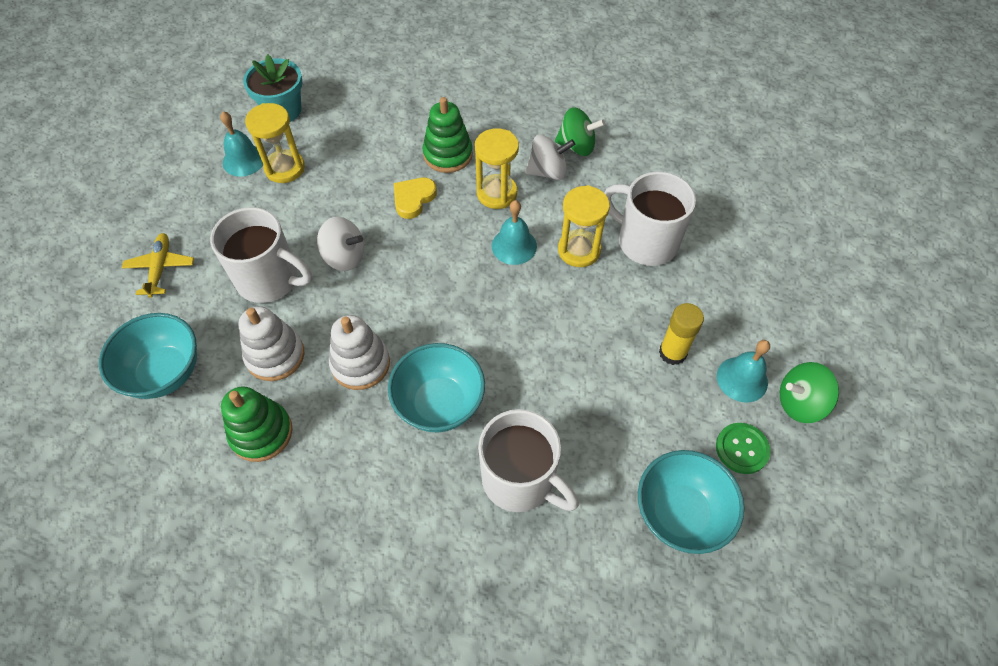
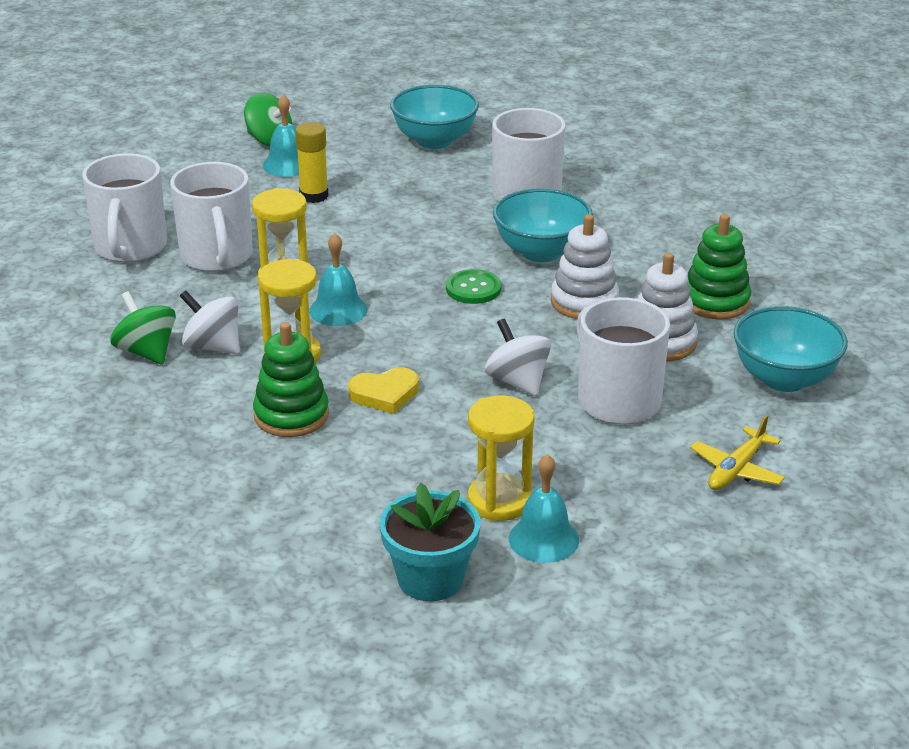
camera: 140 degrees left, 25 degrees down
(706, 213) = (130, 248): none -> white mug
(742, 449) = (346, 143): green button -> green button (473, 289)

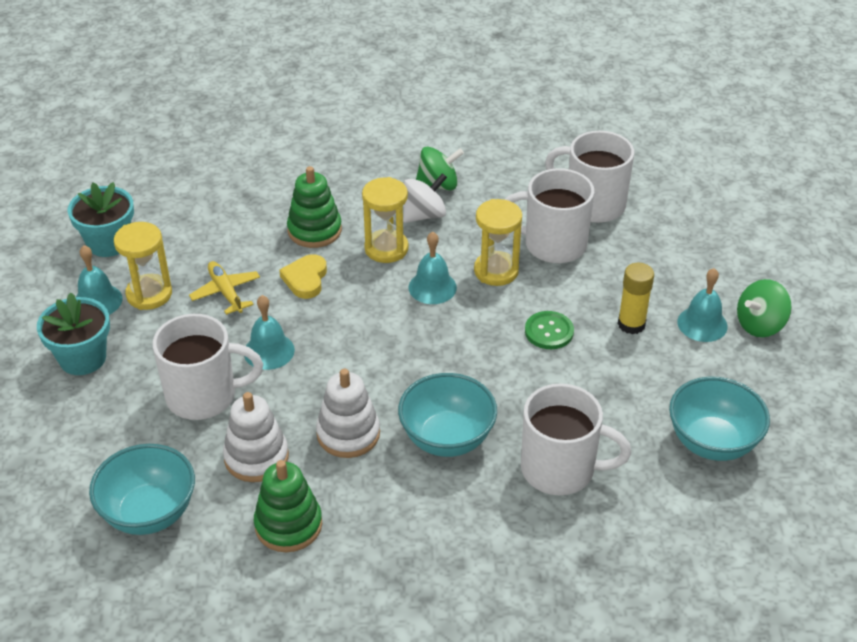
camera: 115 degrees right, 10 degrees up
(473, 289) = (414, 372): green button -> green button (549, 331)
(517, 381) = (269, 351): white spinning top -> turquoise bell
(642, 508) = (83, 358): none -> turquoise flower pot
(737, 469) = (75, 426): yellow plane -> yellow plane (226, 292)

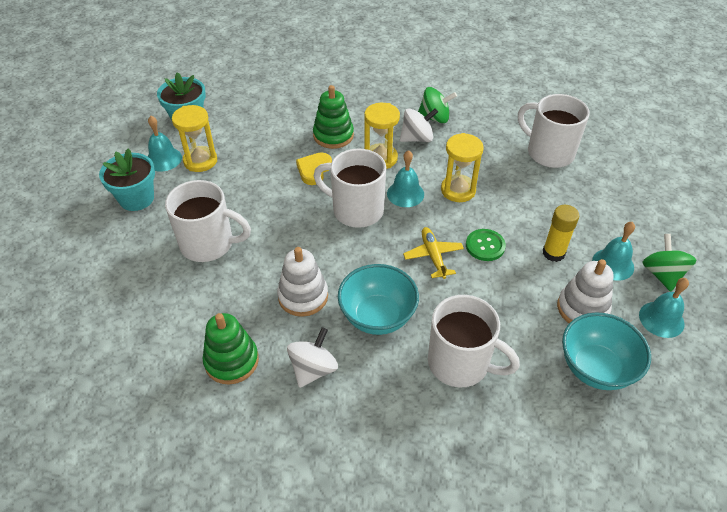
camera: 15 degrees right, 5 degrees up
(149, 513) = (134, 327): turquoise bowl -> none
(226, 292) = (254, 169): yellow plane -> yellow plane (433, 256)
(256, 457) = (228, 300): white stacking toy -> white stacking toy (582, 308)
(269, 351) = (268, 219): turquoise bell -> turquoise bell (661, 319)
(391, 513) = (313, 369): none -> white spinning top
(552, 244) = (508, 178): white mug -> white mug (356, 210)
(760, 325) = (662, 274): green spinning top -> green spinning top turned 105 degrees clockwise

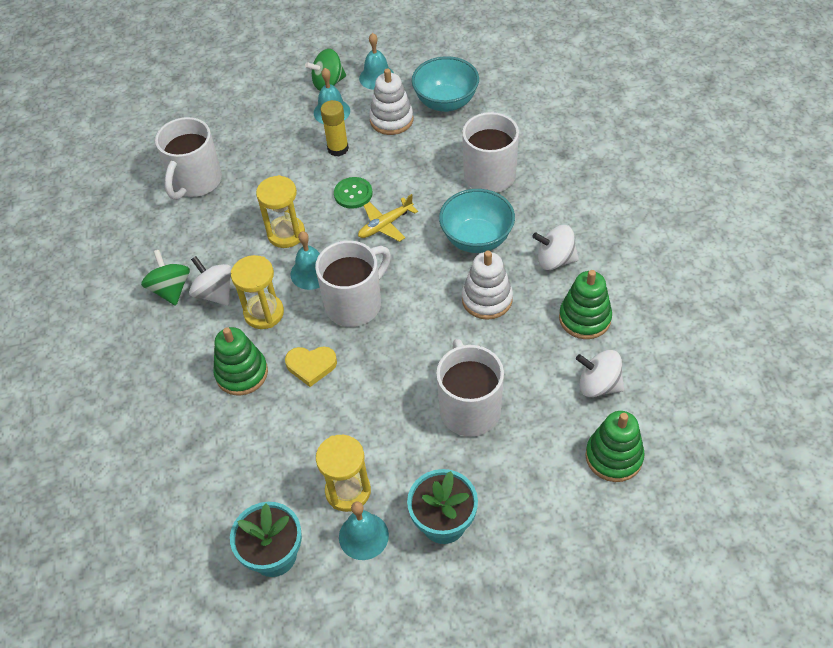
camera: 110 degrees left, 5 degrees up
(93, 316) = (614, 457): none -> green stacking toy
(160, 337) = (598, 385): none -> white spinning top
(356, 210) = (355, 303): white mug -> white mug turned 135 degrees counterclockwise

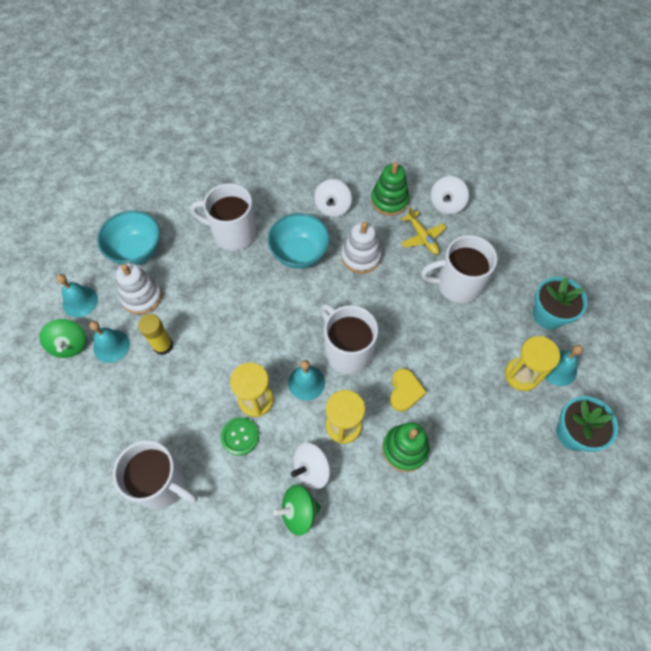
camera: 85 degrees left, 10 degrees up
(353, 194) = (223, 338): green button -> green button (240, 436)
(385, 225) = (267, 317): yellow plane -> yellow plane (422, 237)
(614, 457) = (502, 208): green stacking toy -> none

